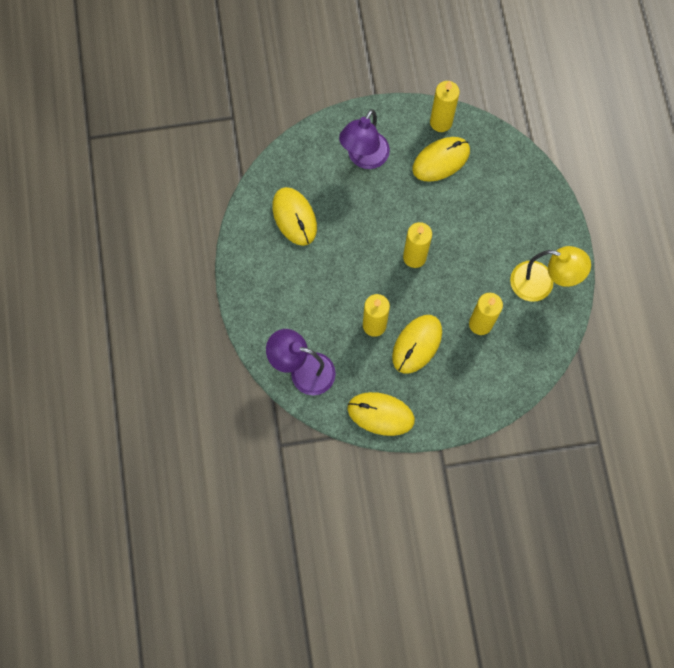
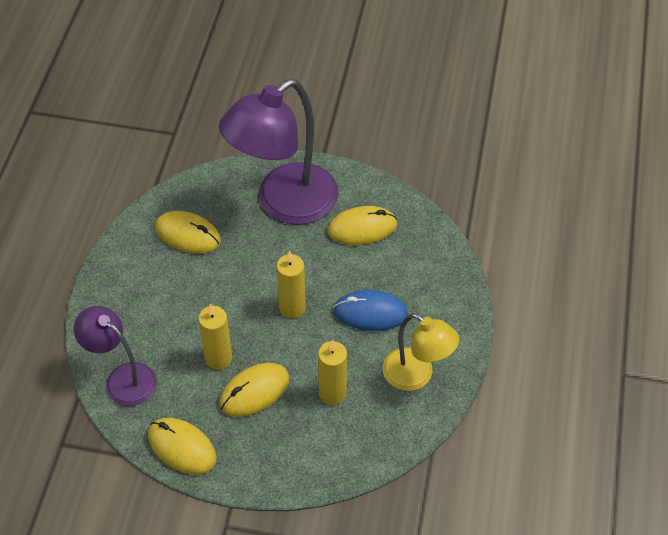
camera: 20 degrees right, 20 degrees down
(294, 217) = (188, 235): yellow mouse -> yellow mouse turned 60 degrees counterclockwise
(364, 158) = (284, 203): purple lamp -> purple lamp, size x1.76
(441, 122) = (378, 195): yellow candle -> none
(481, 239) = (370, 313): none -> blue mouse

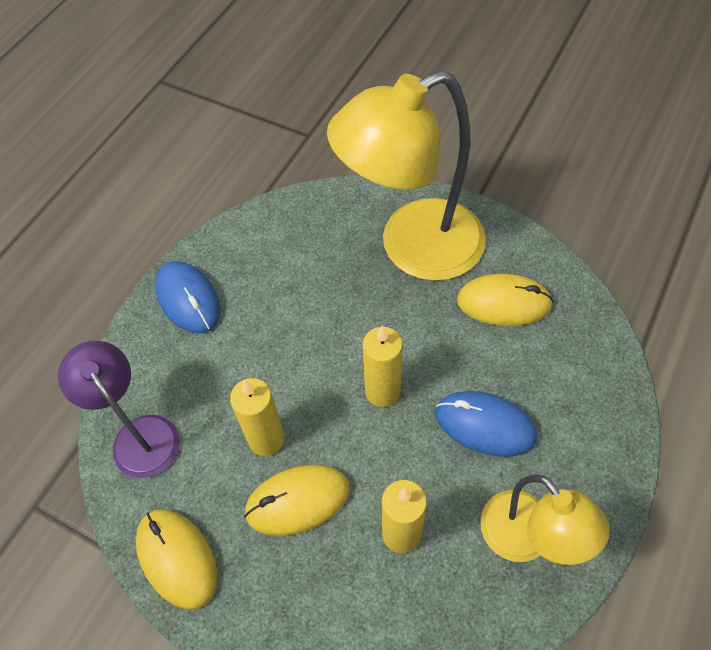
camera: 20 degrees right, 5 degrees up
(123, 278) = (188, 299): none -> blue mouse
(188, 235) = (283, 262): yellow mouse -> none
(284, 203) = (412, 248): purple lamp -> yellow lamp

